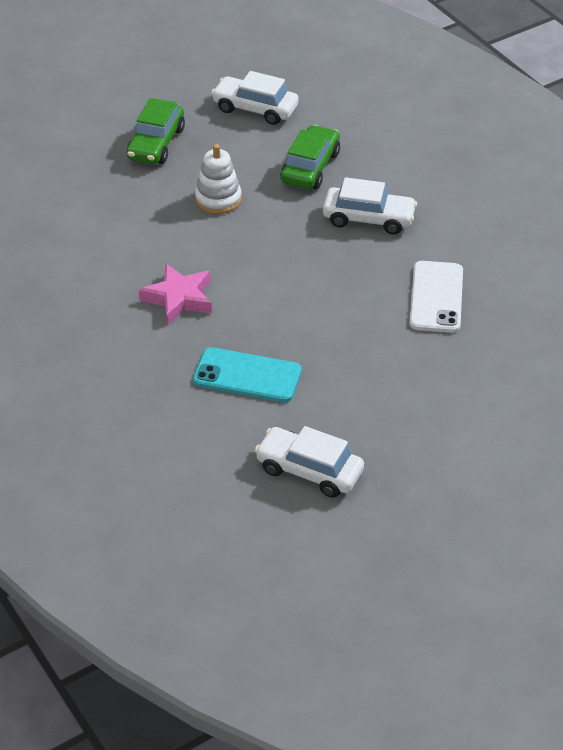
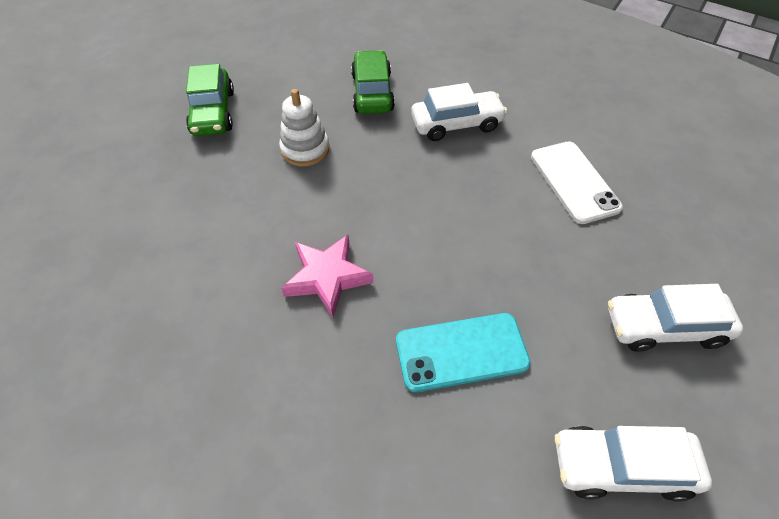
camera: 25 degrees left, 10 degrees up
(255, 109) = (290, 55): white car -> white car (664, 327)

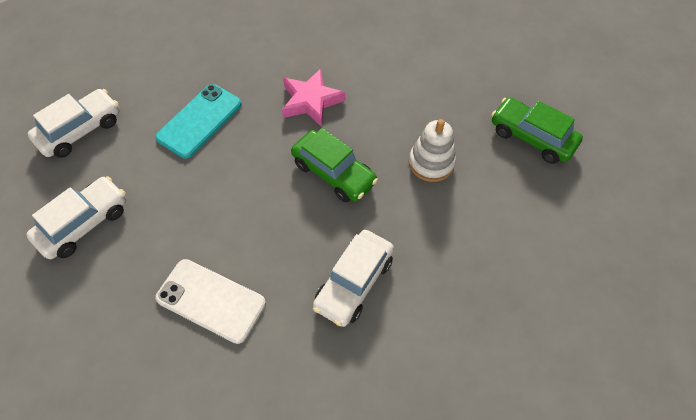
camera: 135 degrees right, 5 degrees up
(372, 92) = (456, 257): green car -> green car (334, 173)

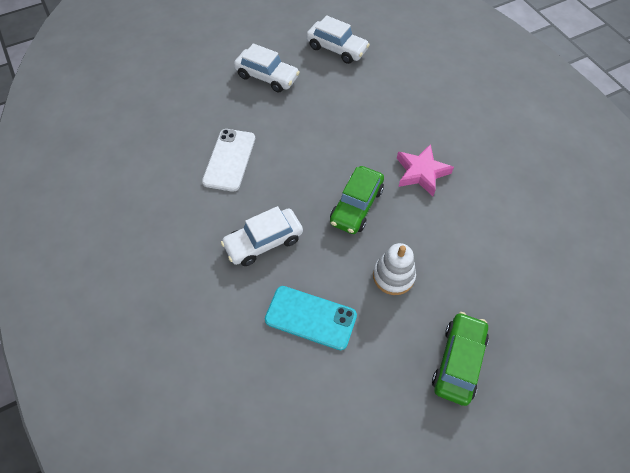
camera: 75 degrees right, 0 degrees up
(200, 121) = (371, 108): turquoise phone -> turquoise phone (310, 318)
(354, 283) = (263, 242): white car -> white car turned 45 degrees counterclockwise

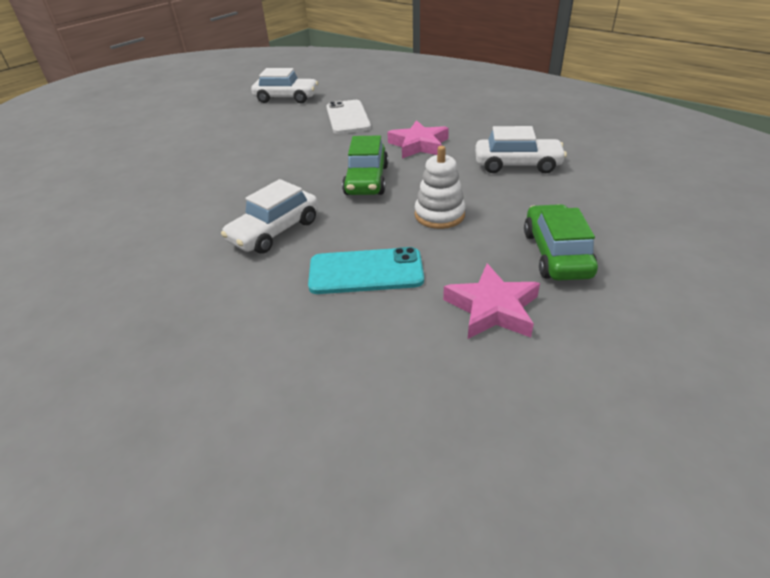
camera: 20 degrees left, 20 degrees down
(229, 160) = (204, 185): white phone -> white phone (348, 117)
(267, 77) = (221, 127): white car -> white car (517, 165)
(380, 396) = (492, 308): none -> pink star

